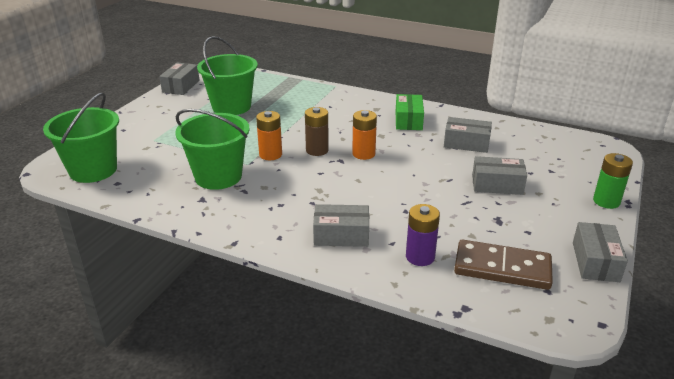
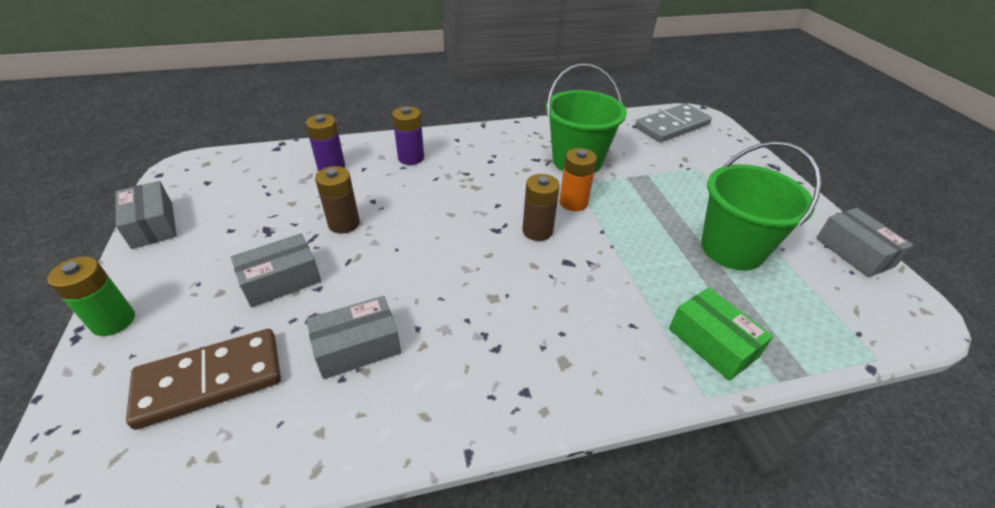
camera: 140 degrees right, 10 degrees up
(93, 170) = (672, 126): green bucket -> grey domino
(341, 235) = (411, 158): grey box -> purple battery
(363, 154) = (481, 251): orange battery -> none
(408, 120) = (486, 358): green box -> green box (712, 343)
(438, 202) = (344, 224): none -> brown battery
(502, 268) = (252, 184): brown domino -> brown domino (210, 380)

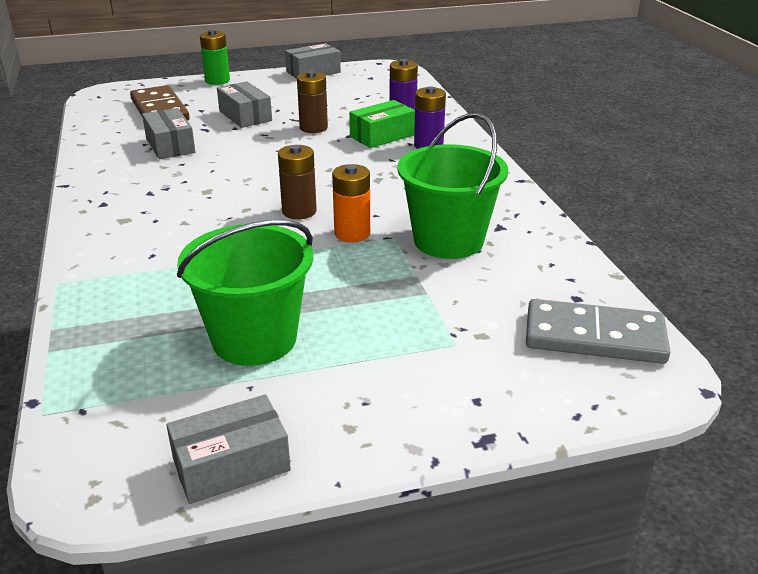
camera: 90 degrees right, 10 degrees down
(672, 126) = (594, 337): grey domino -> grey domino turned 45 degrees counterclockwise
(712, 343) = (112, 297): green box -> green box (382, 136)

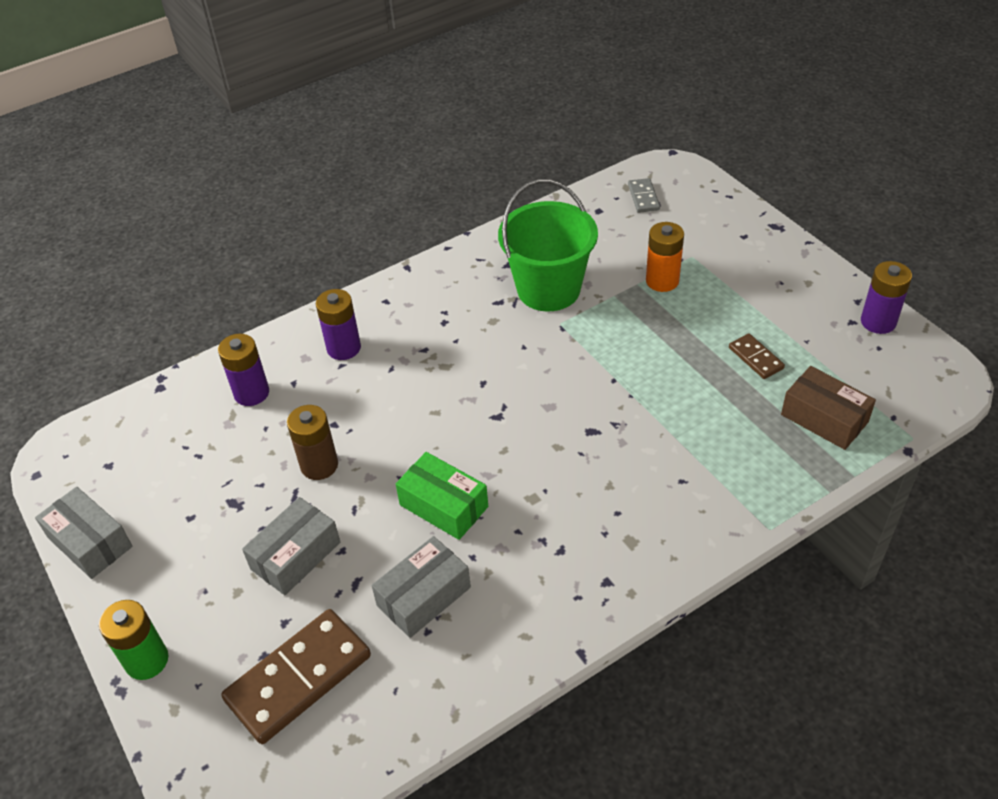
camera: 105 degrees left, 15 degrees up
(132, 357) = (824, 418): none -> brown box
(231, 465) = (878, 322): grey box -> purple battery
(254, 339) = (756, 358): green bucket -> brown domino
(299, 211) = (543, 403): brown battery -> none
(352, 233) = (567, 352): orange battery -> orange battery (662, 281)
(382, 136) = (326, 393): green box -> green box (444, 506)
(594, 337) = (643, 197): grey domino -> grey domino, size x0.49

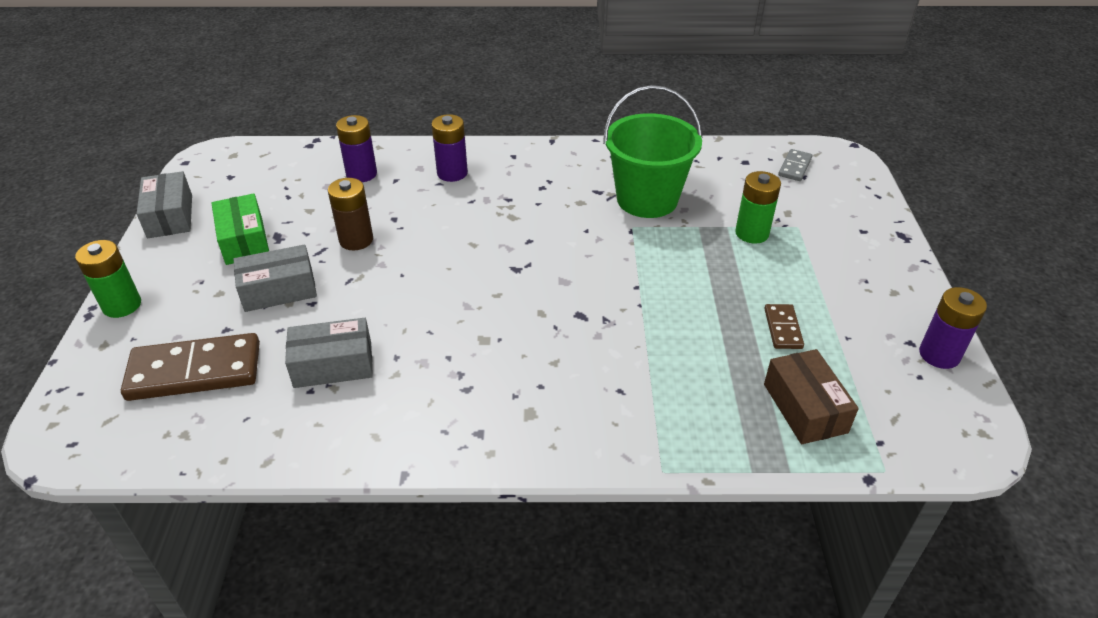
camera: 30 degrees right, 5 degrees down
(444, 506) = (412, 310): green box -> green box (244, 240)
(662, 281) = (752, 233): orange battery -> green battery

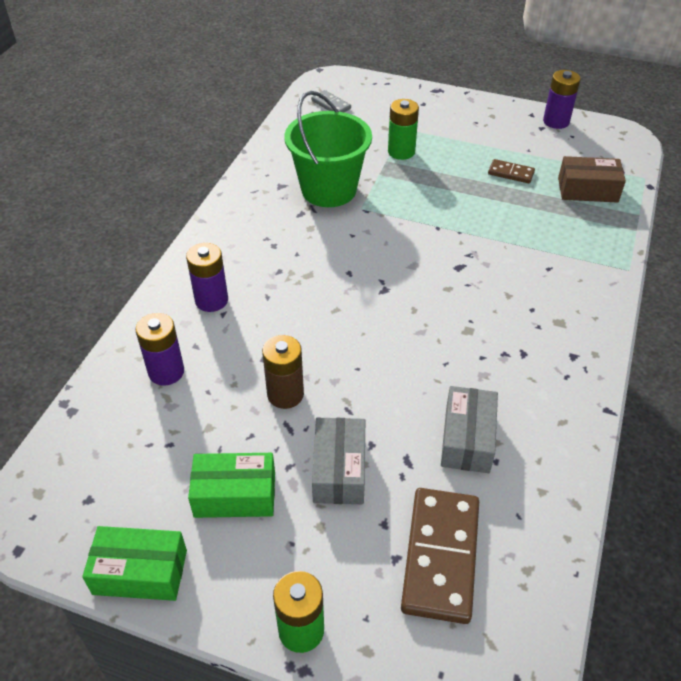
camera: 70 degrees left, 5 degrees up
(170, 216) = (140, 572): grey box -> green box

